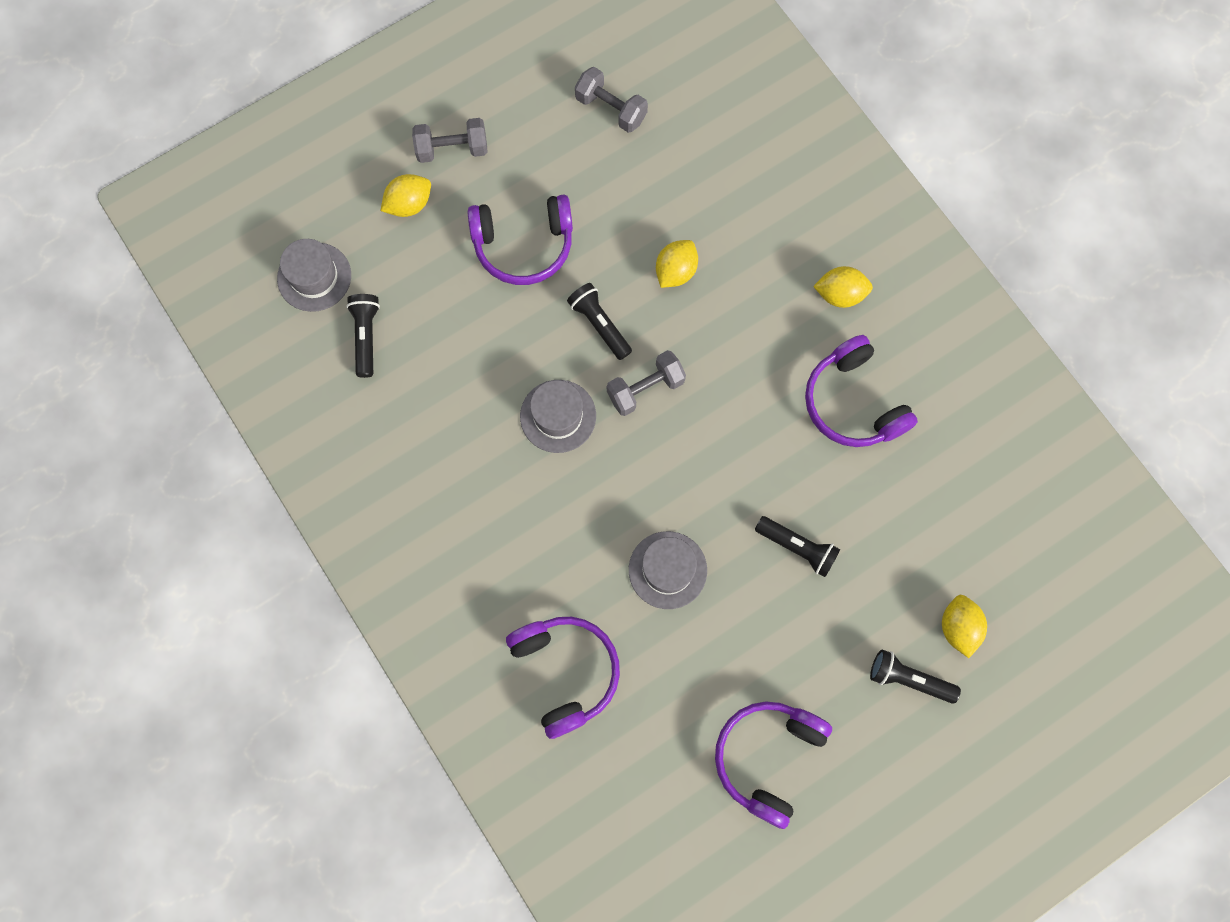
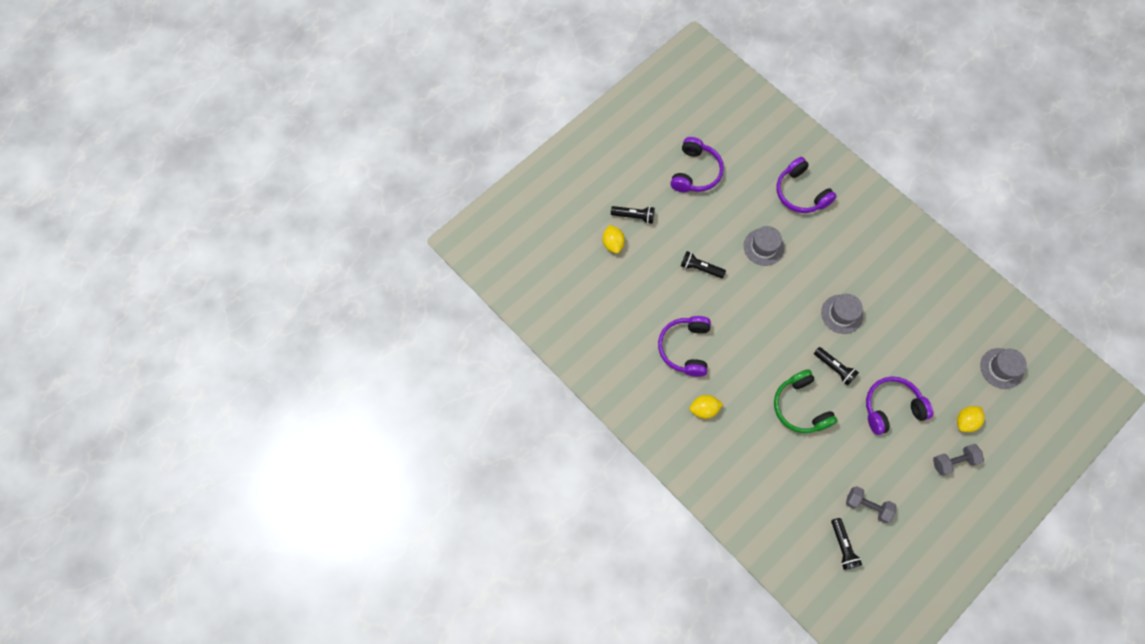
camera: 170 degrees right, 5 degrees down
(366, 337) = (959, 339): black flashlight -> black flashlight (842, 546)
(645, 389) = (799, 336): grey dumbbell -> none
(675, 271) = (800, 407): yellow lemon -> green headphones
(853, 402) = (685, 348): purple headphones -> purple headphones turned 135 degrees counterclockwise

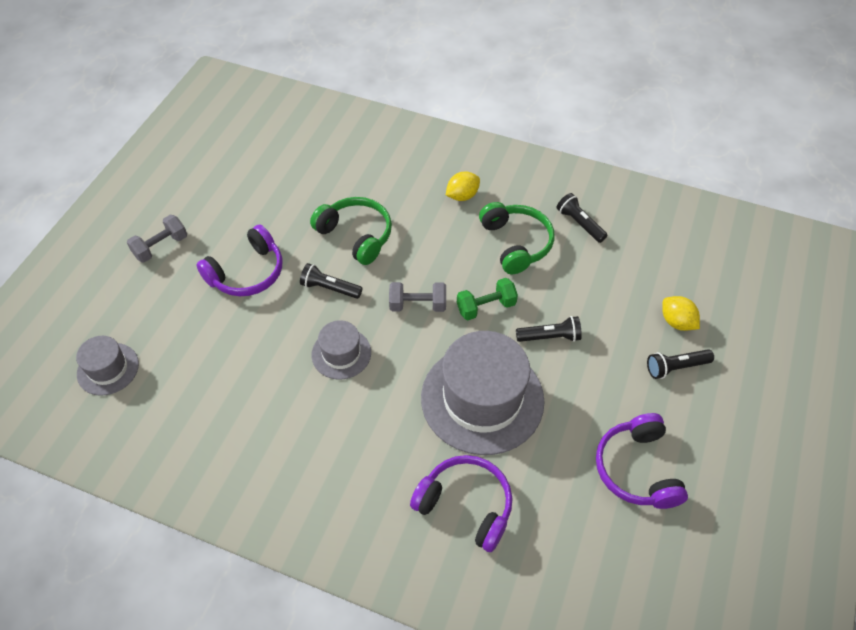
camera: 155 degrees right, 15 degrees down
(685, 348) = (516, 243): purple headphones -> green headphones
(731, 307) = (486, 307): none -> green dumbbell
(763, 247) = (482, 399): grey hat -> grey hat, size x1.98
(842, 546) = (268, 139): black flashlight -> black flashlight (579, 223)
(867, 506) = (252, 176): grey dumbbell -> grey dumbbell (418, 305)
(965, 421) = (151, 291): yellow lemon -> none

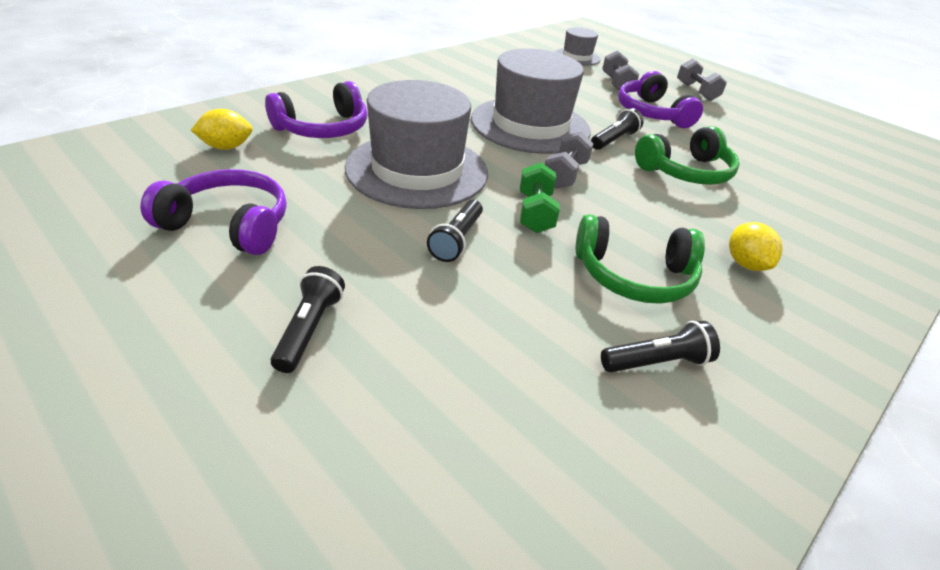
camera: 110 degrees right, 15 degrees down
(182, 313) = (616, 84): none -> grey dumbbell
(341, 353) = (530, 125): grey hat -> grey hat, size x1.98
(676, 322) = (381, 377): yellow lemon -> yellow lemon (226, 147)

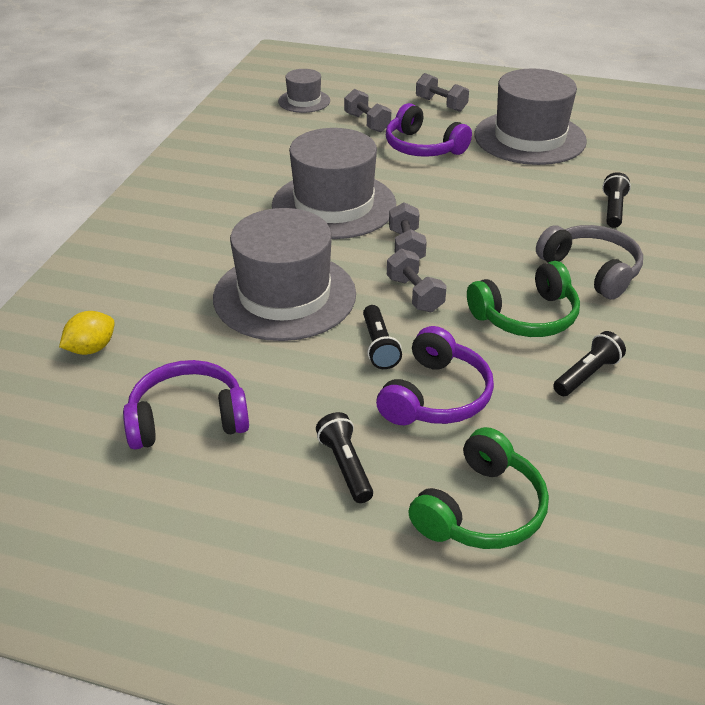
camera: 25 degrees left, 0 degrees up
(323, 128) = (156, 289): purple headphones -> purple headphones (435, 396)
(535, 213) = (415, 294): green dumbbell -> grey dumbbell
(614, 140) = (415, 192): black flashlight -> black flashlight (613, 210)
(685, 171) = (494, 201): green headphones -> green headphones (481, 509)
(745, 264) = (591, 270): yellow lemon -> grey headphones
(765, 138) = (529, 138): none -> grey hat

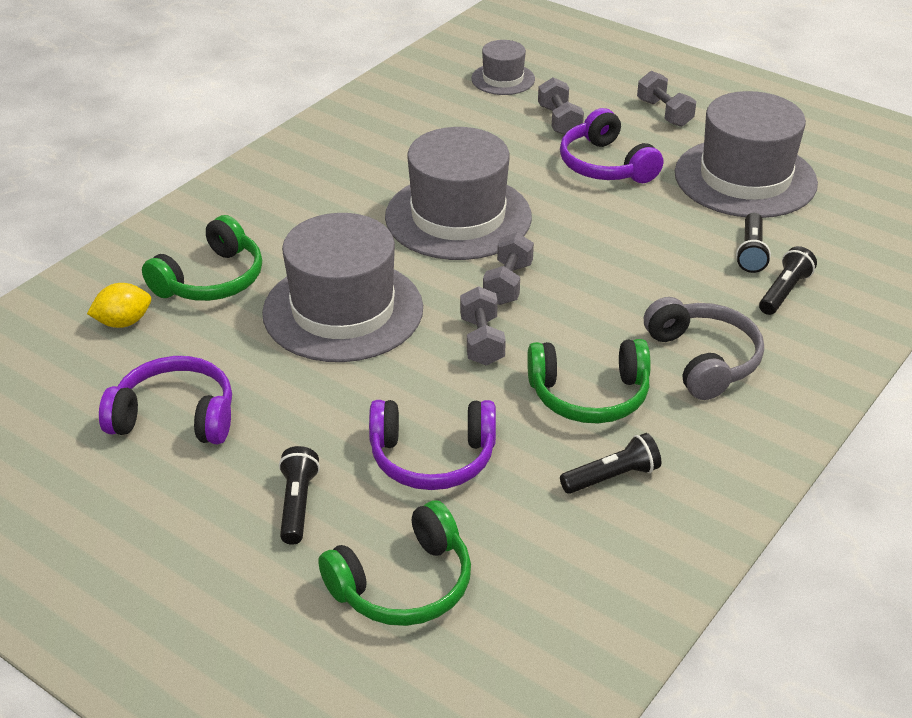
camera: 20 degrees right, 0 degrees up
(153, 296) = (211, 280): none -> green headphones
(379, 346) = (407, 389): black flashlight -> black flashlight (751, 252)
(435, 396) = (432, 457): purple headphones -> purple headphones turned 45 degrees clockwise

